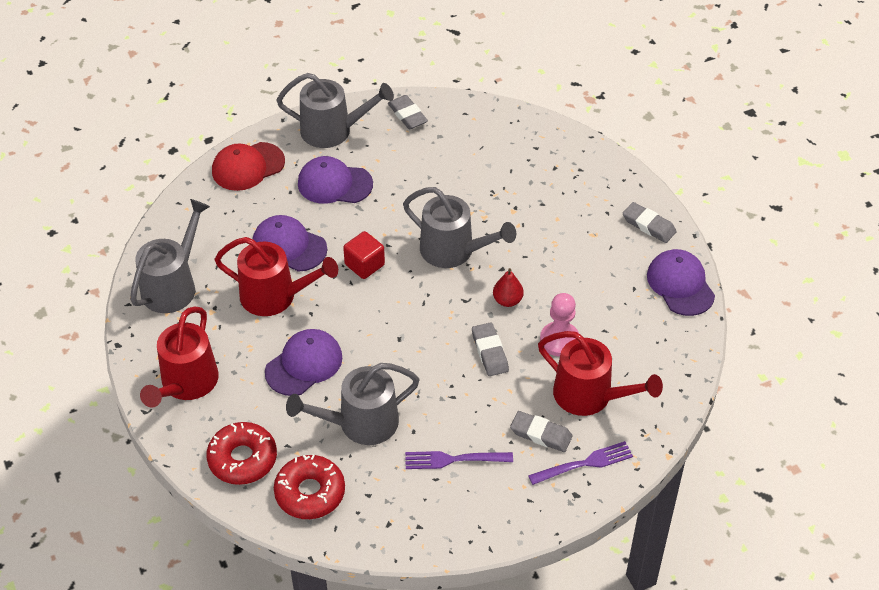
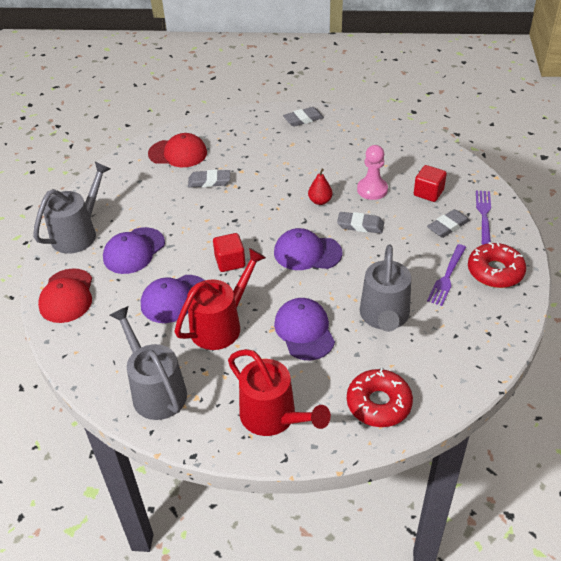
camera: 60 degrees left, 5 degrees down
(310, 493) = (436, 370): red donut -> red donut (495, 271)
(407, 115) = (103, 189): grey eraser -> grey eraser (209, 181)
(454, 251) = (254, 211): grey watering can -> none
(505, 144) = (178, 153): none -> red cap
(590, 396) = (428, 193): red watering can -> red cube
(680, 284) = (362, 124): purple cap -> purple cap (307, 253)

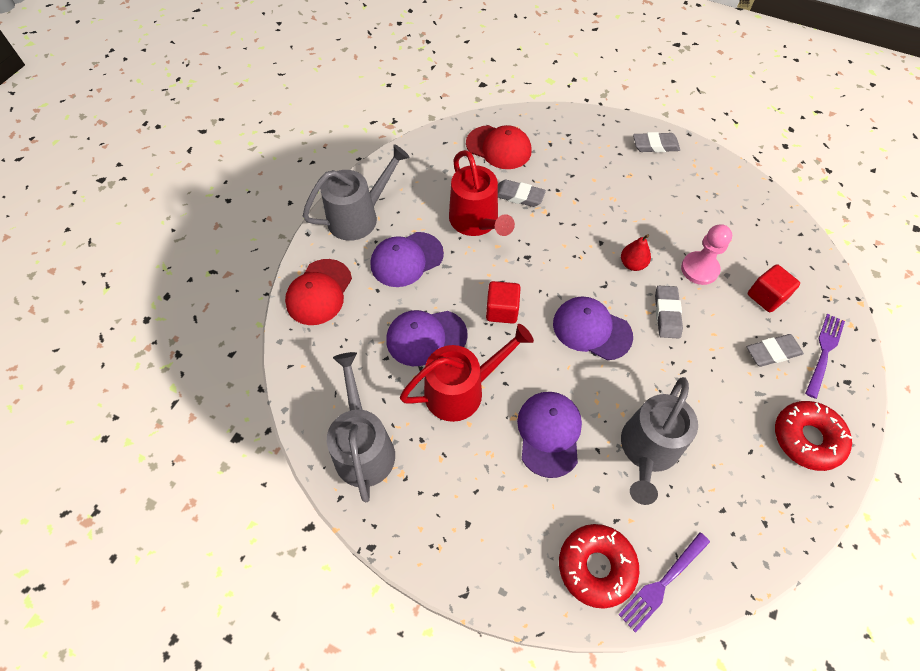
camera: 20 degrees right, 15 degrees up
(273, 417) = (473, 534): red watering can -> red watering can (476, 222)
(360, 225) = (667, 314): grey eraser -> grey eraser turned 60 degrees clockwise
(447, 277) = (744, 423): purple fork -> purple fork (663, 583)

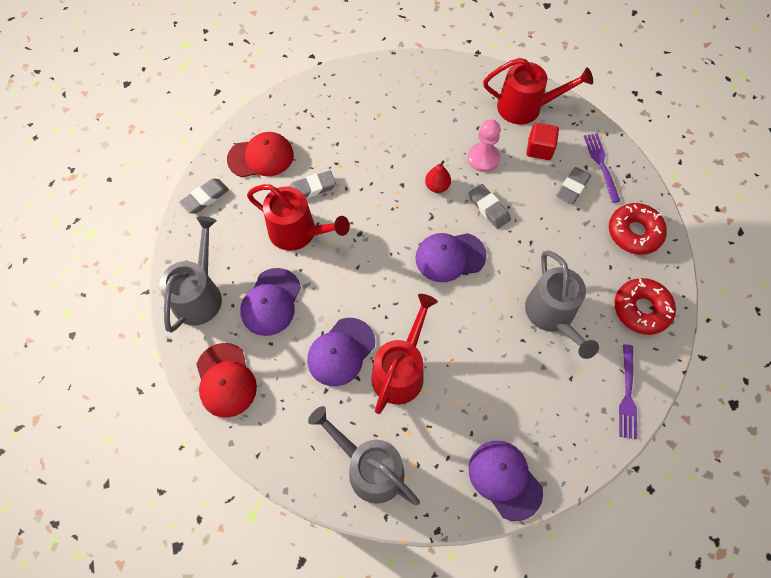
camera: 40 degrees left, 5 degrees up
(502, 310) = (377, 289): red cube -> none
(549, 433) = (484, 354): purple cap -> purple cap (505, 479)
(596, 567) = (583, 418): red donut -> red donut (641, 309)
(655, 145) = (377, 78): grey eraser -> grey eraser (205, 198)
(784, 252) = (526, 107): none -> red watering can

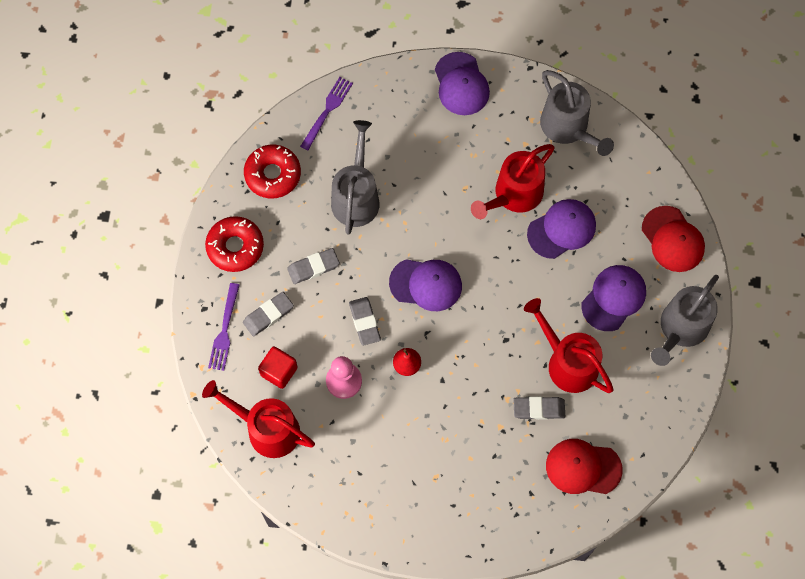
camera: 160 degrees left, 5 degrees up
(205, 198) = (654, 436): grey eraser -> grey eraser (313, 267)
(225, 380) = (672, 239): red cap -> red cap turned 150 degrees clockwise

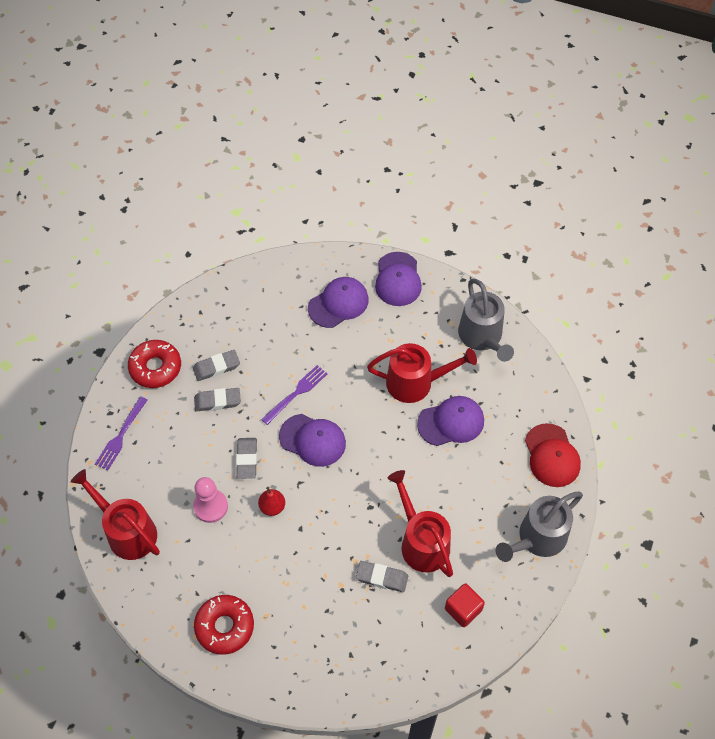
camera: 15 degrees right, 10 degrees down
(268, 315) = (164, 432): grey eraser -> grey eraser (216, 367)
(273, 175) = (209, 316): red donut -> red donut (225, 627)
(279, 371) = (156, 483): red cube -> red cube (463, 609)
(327, 111) = (274, 275): purple fork -> purple fork (296, 393)
(356, 196) = (275, 350): grey watering can -> none
(514, 195) = (416, 382): red watering can -> red watering can turned 150 degrees counterclockwise
(583, 467) = (407, 643): red cap -> none
(613, 298) = (481, 494): purple cap -> purple cap (338, 303)

